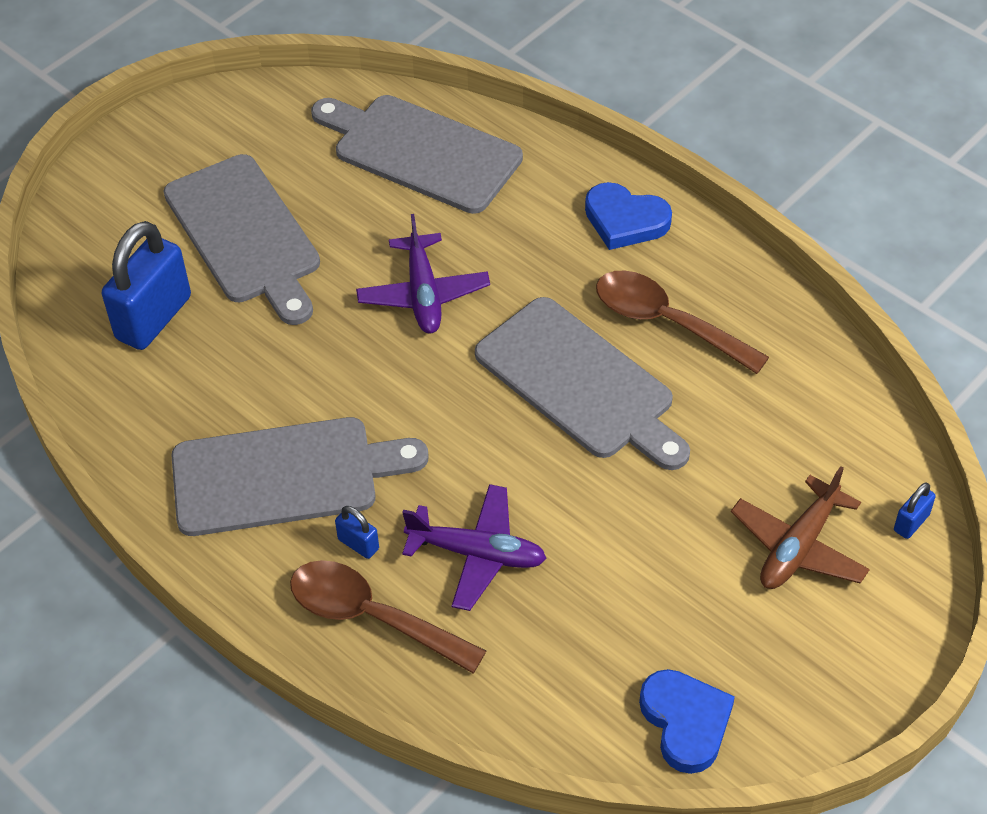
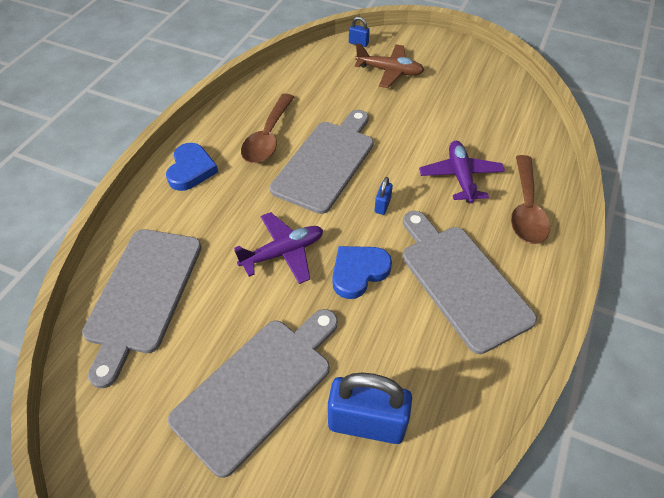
camera: 110 degrees left, 0 degrees up
(358, 544) = (486, 229): blue padlock -> blue padlock (382, 205)
(685, 722) = (501, 89): blue heart -> blue heart (358, 272)

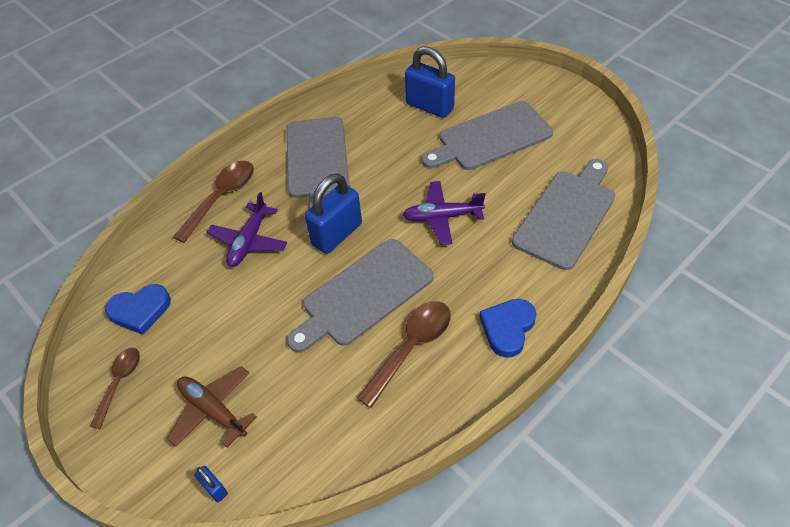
camera: 155 degrees left, 0 degrees up
(358, 272) = (388, 187): blue heart -> blue heart (140, 310)
(382, 205) = (337, 234): blue padlock -> blue padlock, size x2.27
(466, 68) = (119, 383): none -> brown spoon

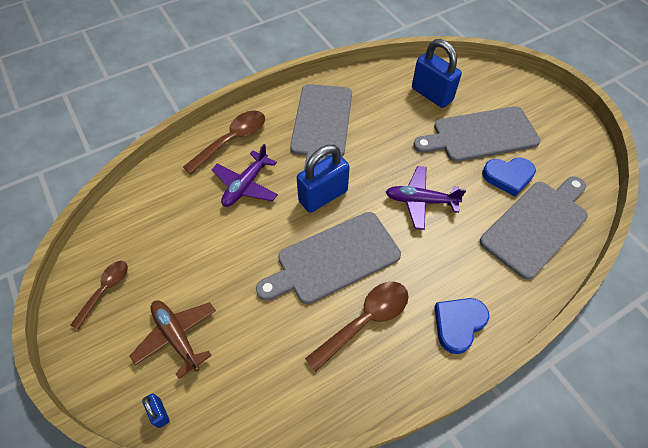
camera: 10 degrees right, 5 degrees up
(140, 310) = (139, 227): blue heart -> blue heart (508, 177)

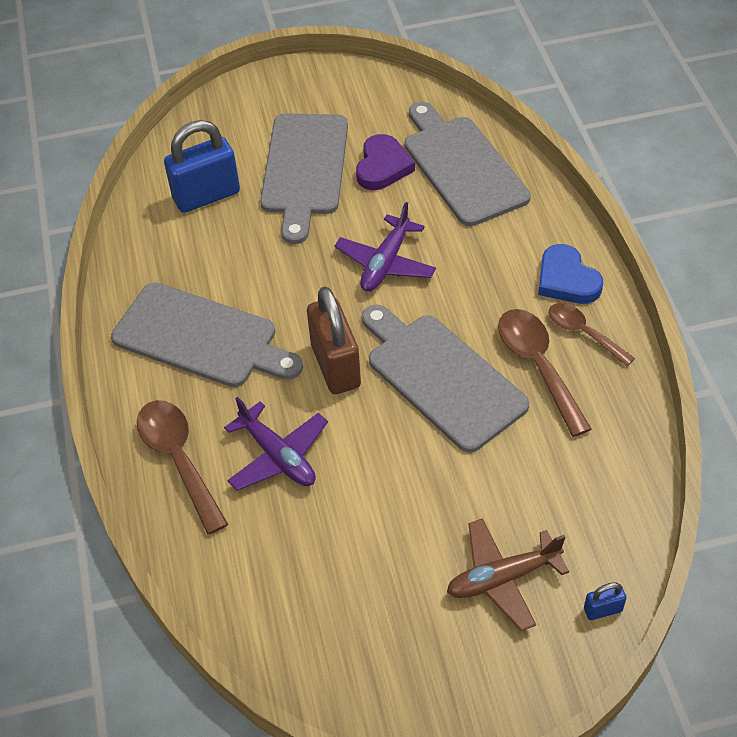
camera: 70 degrees left, 5 degrees down
(105, 290) = (400, 667): brown spoon -> brown spoon (583, 333)
(323, 196) = (335, 366): blue padlock -> brown padlock
(333, 259) = (441, 377): grey cutting board -> grey cutting board turned 150 degrees clockwise
(508, 177) = (382, 166): blue heart -> purple heart

